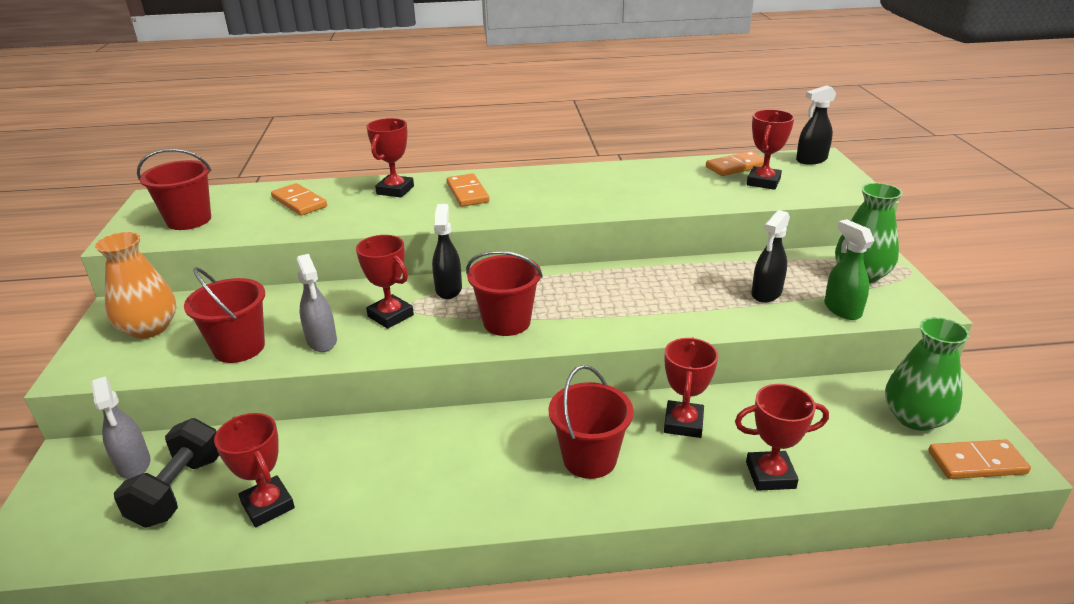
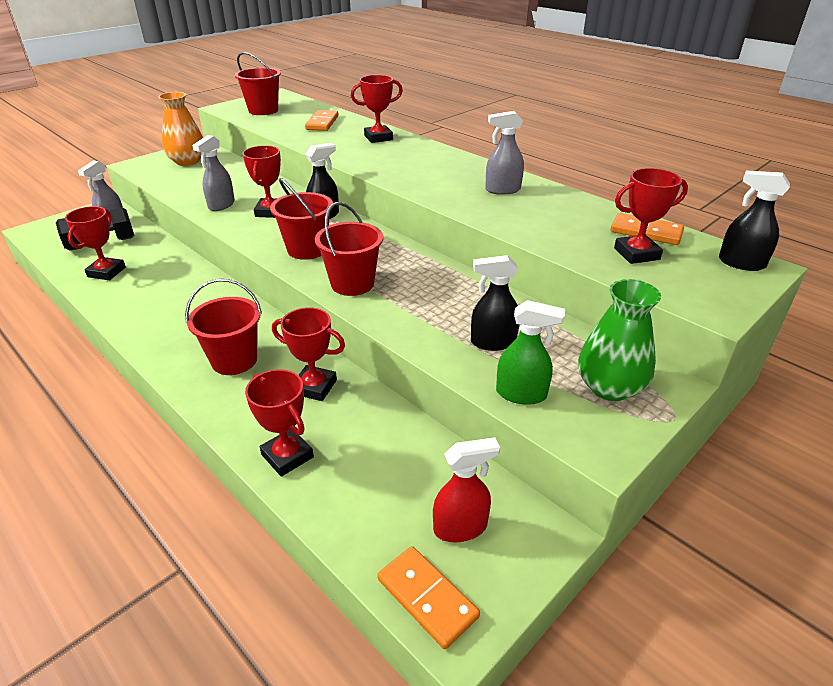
camera: 50 degrees right, 5 degrees up
(239, 348) = (192, 188): red bucket -> red bucket (352, 284)
(467, 193) = (409, 157): orange domino -> none
(598, 183) = (502, 190): none -> grey spray bottle
(683, 423) = (314, 387): red trophy -> red trophy turned 45 degrees clockwise
(842, 309) = (521, 394): green spray bottle -> green spray bottle turned 75 degrees clockwise
(915, 418) = (460, 527): green vase -> red spray bottle

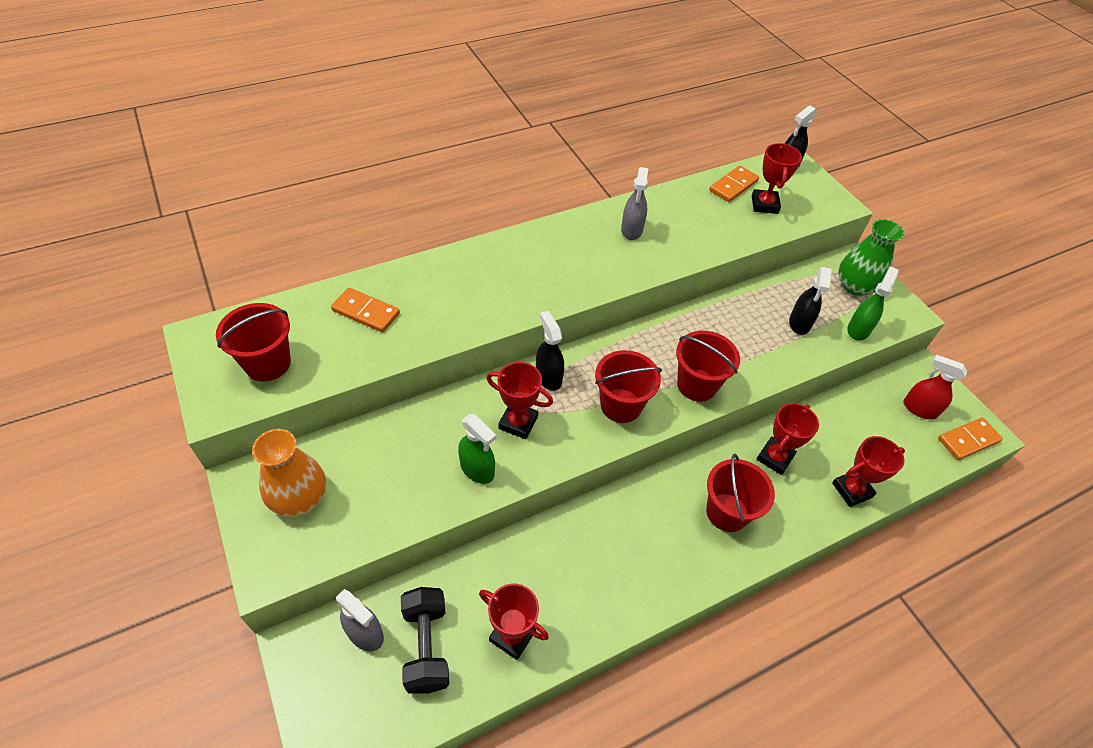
camera: 75 degrees left, 15 degrees up
(221, 205) = (477, 469): grey spray bottle -> green spray bottle
(378, 138) = (451, 275): red trophy -> none
(460, 527) = (919, 409): red spray bottle -> red spray bottle turned 60 degrees counterclockwise

